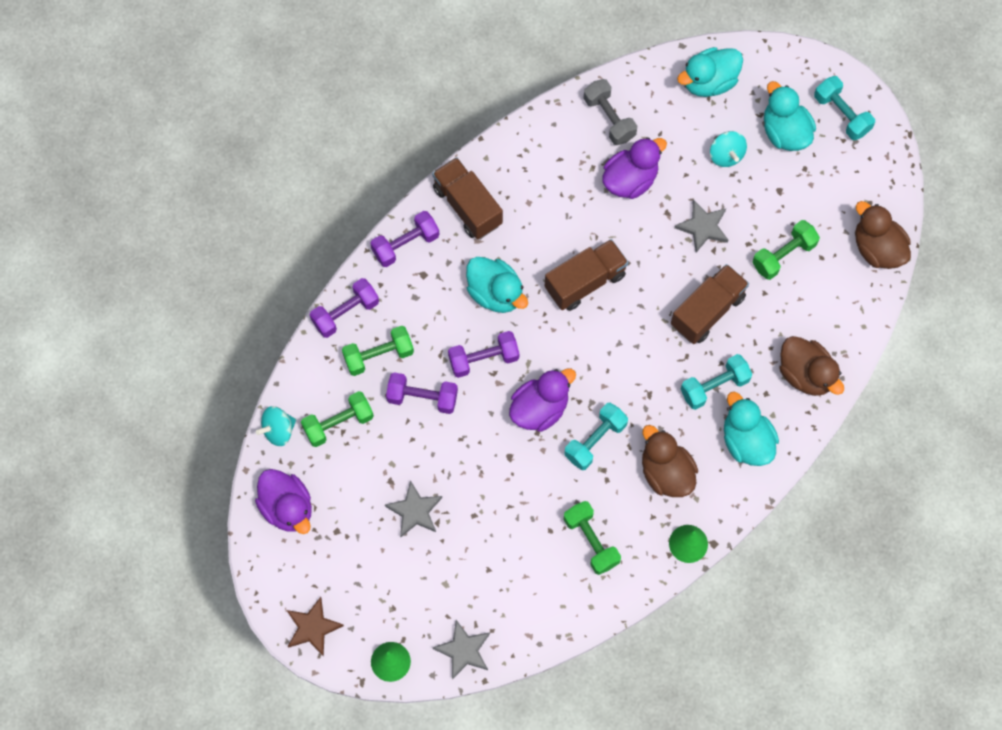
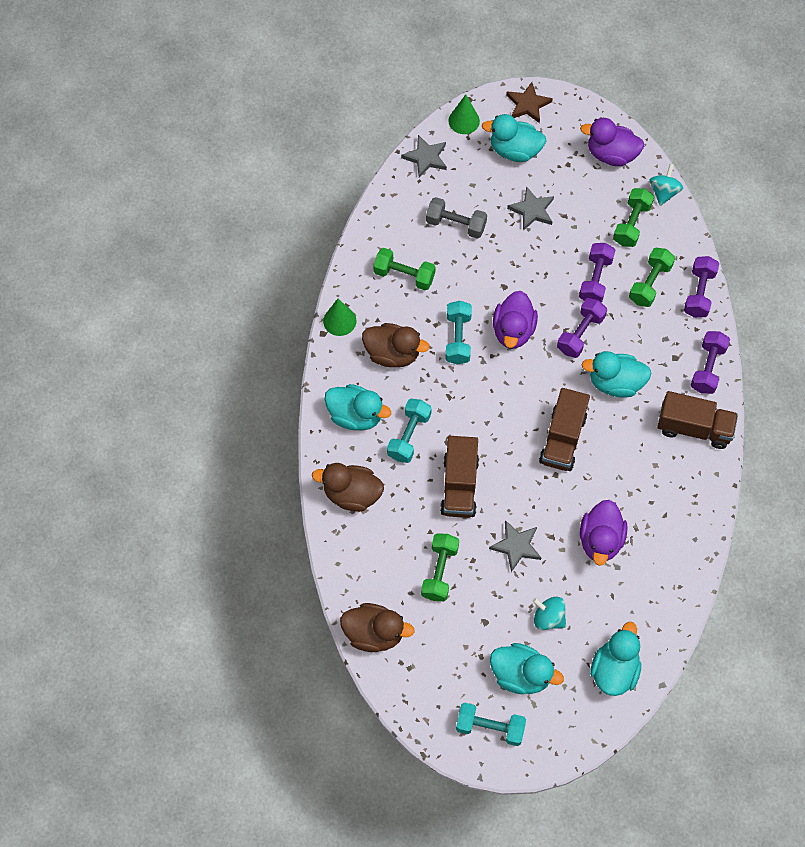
camera: 140 degrees right, 5 degrees down
(372, 587) = (514, 151): none -> turquoise duck
(422, 398) = (595, 279): purple dumbbell -> purple dumbbell turned 45 degrees counterclockwise
(609, 118) = (660, 576): grey dumbbell -> grey dumbbell (456, 224)

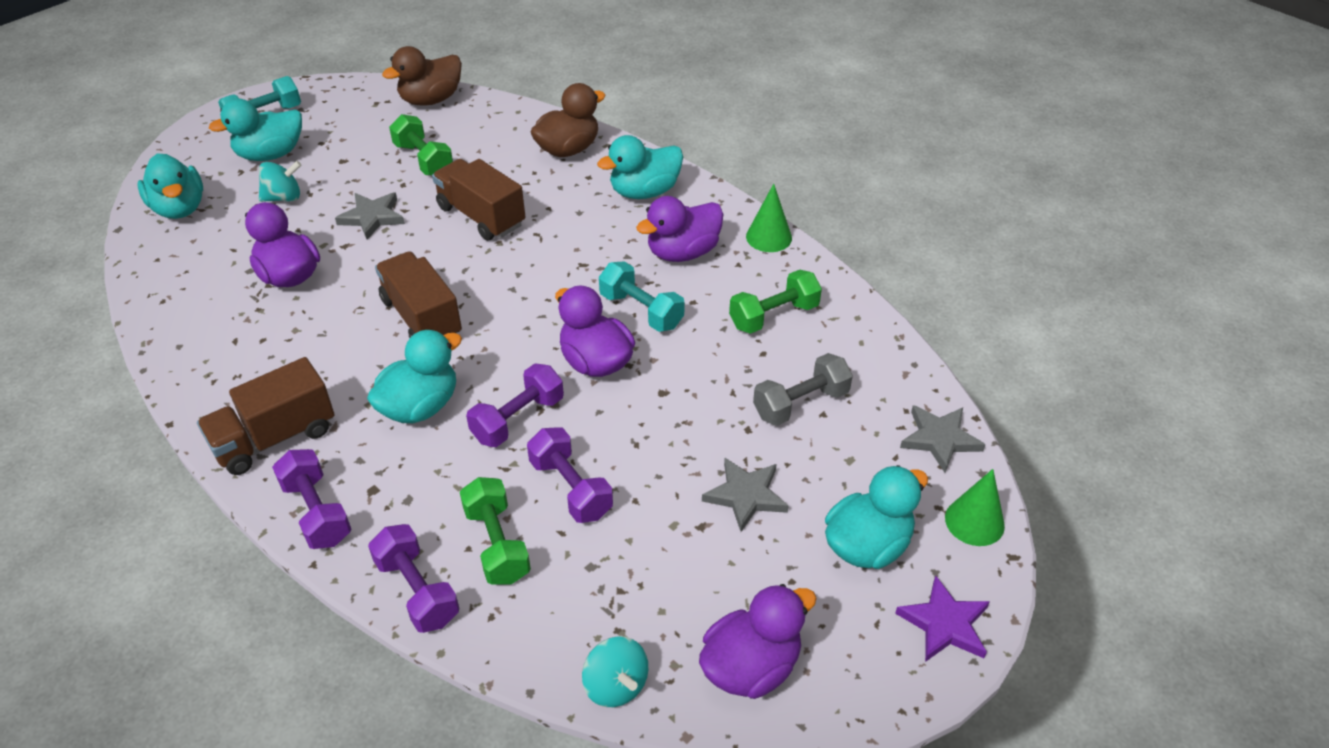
camera: 130 degrees right, 20 degrees down
(393, 354) = (683, 252): brown duck -> purple duck
(409, 436) = (577, 213): turquoise dumbbell -> none
(528, 104) = (945, 624): brown star -> purple star
(580, 334) = (518, 419): purple dumbbell -> purple dumbbell turned 60 degrees clockwise
(631, 224) = (606, 596): green dumbbell -> none

